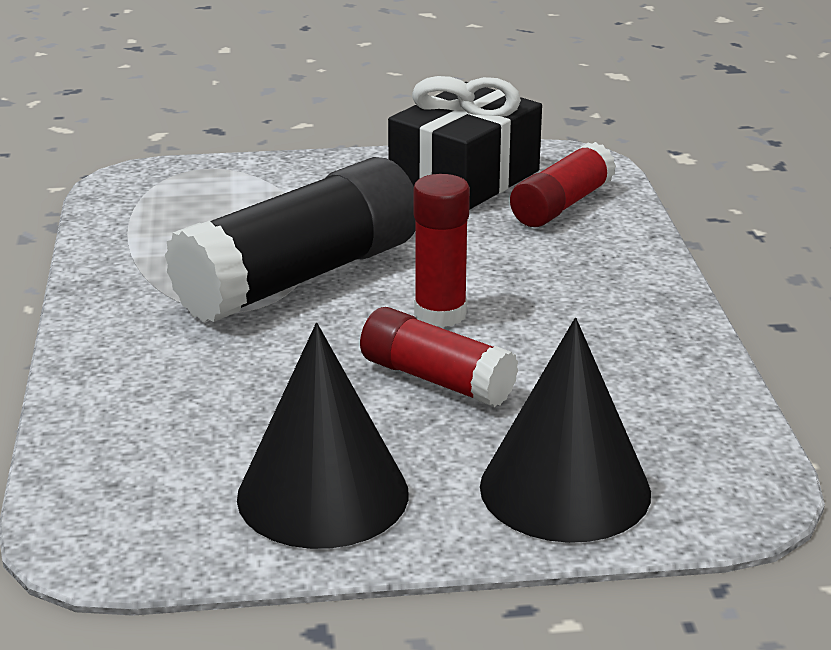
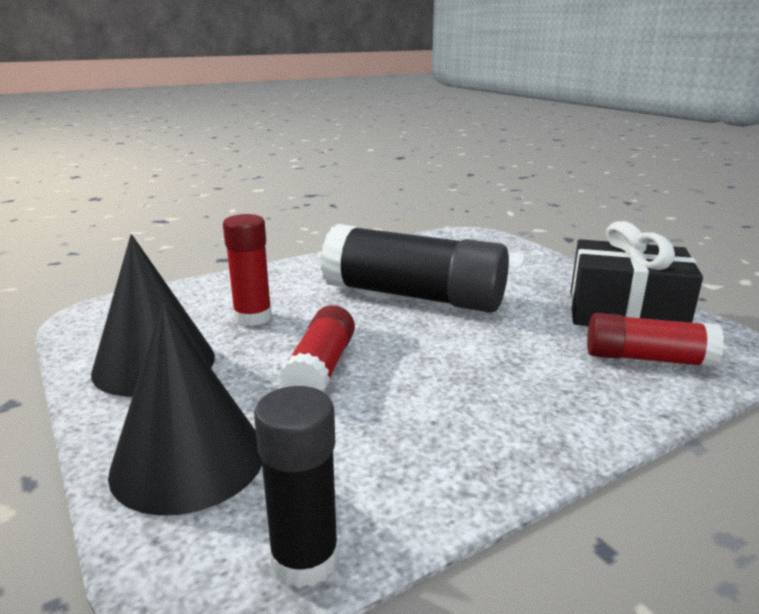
camera: 65 degrees right, 5 degrees down
(440, 314) = (413, 349): red glue stick -> red glue stick (253, 317)
(741, 447) = (304, 559): none -> black glue stick

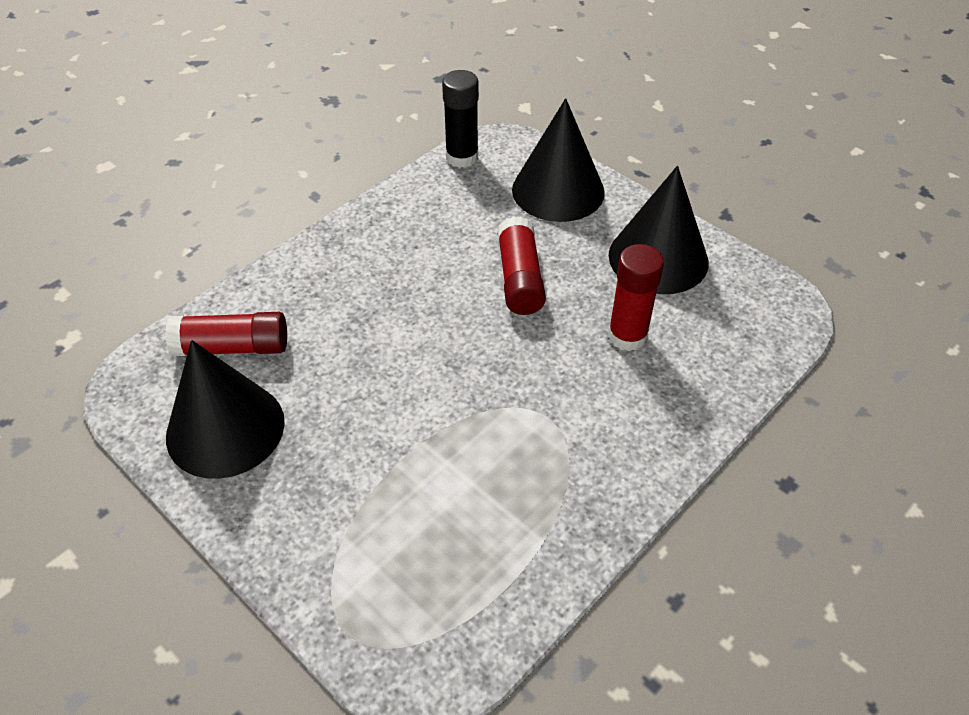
camera: 165 degrees right, 25 degrees up
(413, 296) = (474, 414): black glue stick -> none
(625, 313) = (225, 428): black gift -> black cone

